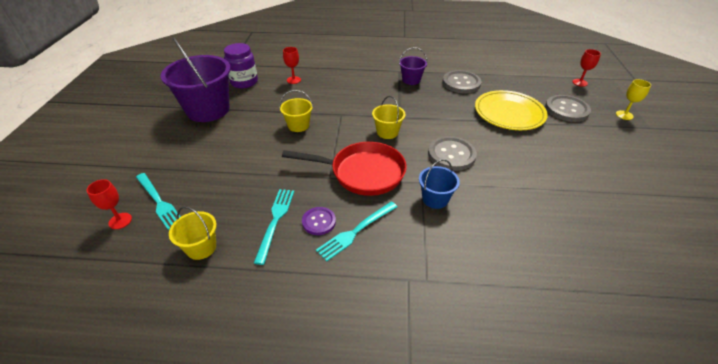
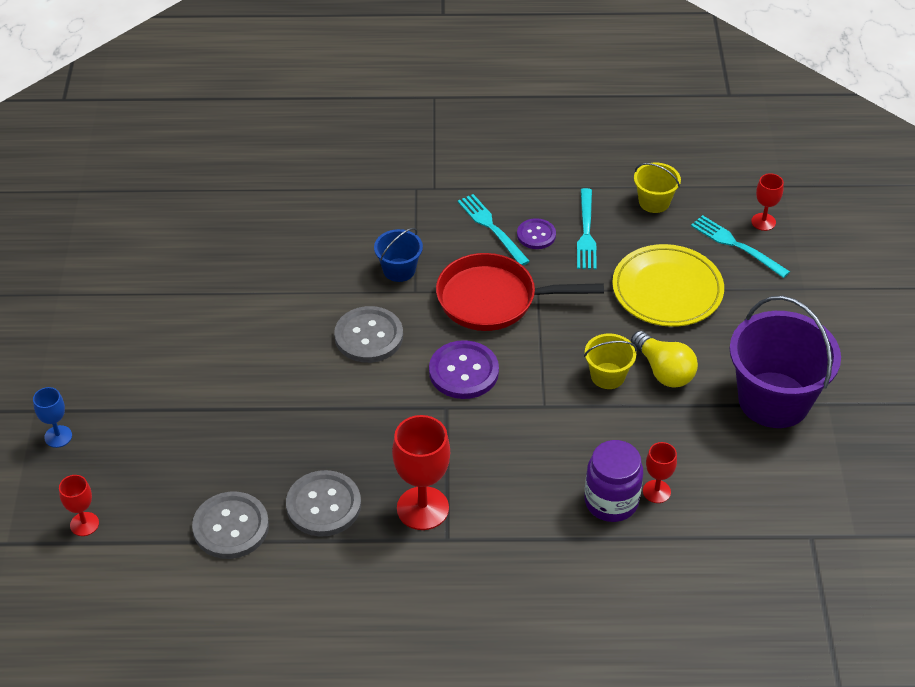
camera: 175 degrees right, 5 degrees up
(244, 82) = (750, 478): purple jar -> purple jar (611, 501)
(263, 126) = (664, 371): none -> yellow light bulb
(356, 231) = (491, 228): turquoise fork -> turquoise fork turned 75 degrees counterclockwise
(387, 132) = (463, 371): yellow bucket -> purple button
(411, 80) = (422, 508): purple bucket -> red goblet
(509, 113) = (256, 427): yellow plate -> yellow plate (667, 290)
(566, 109) = (151, 443): grey button -> grey button (231, 527)
(624, 115) = (58, 436): yellow goblet -> blue goblet

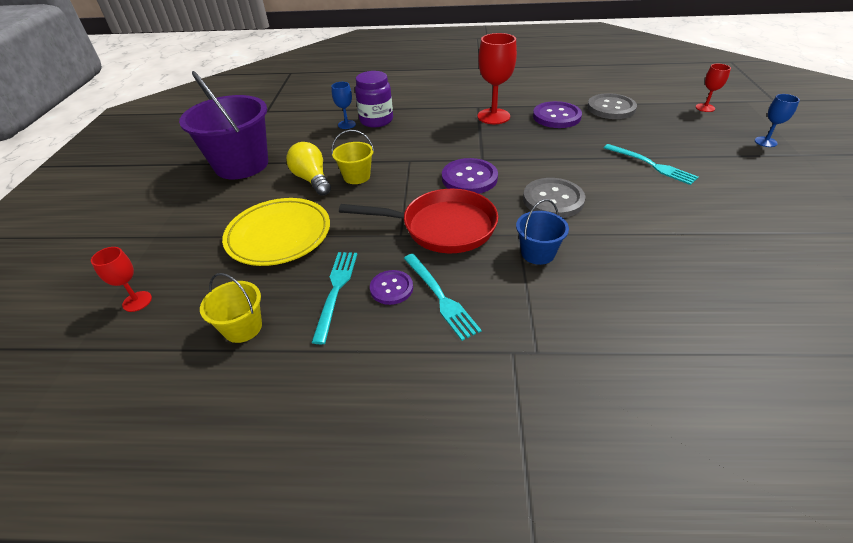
camera: 175 degrees left, 5 degrees down
(323, 505) = (556, 116): grey button -> purple button
(656, 491) = (346, 124): red goblet -> blue goblet
(736, 245) = (185, 276): turquoise fork -> turquoise fork (651, 165)

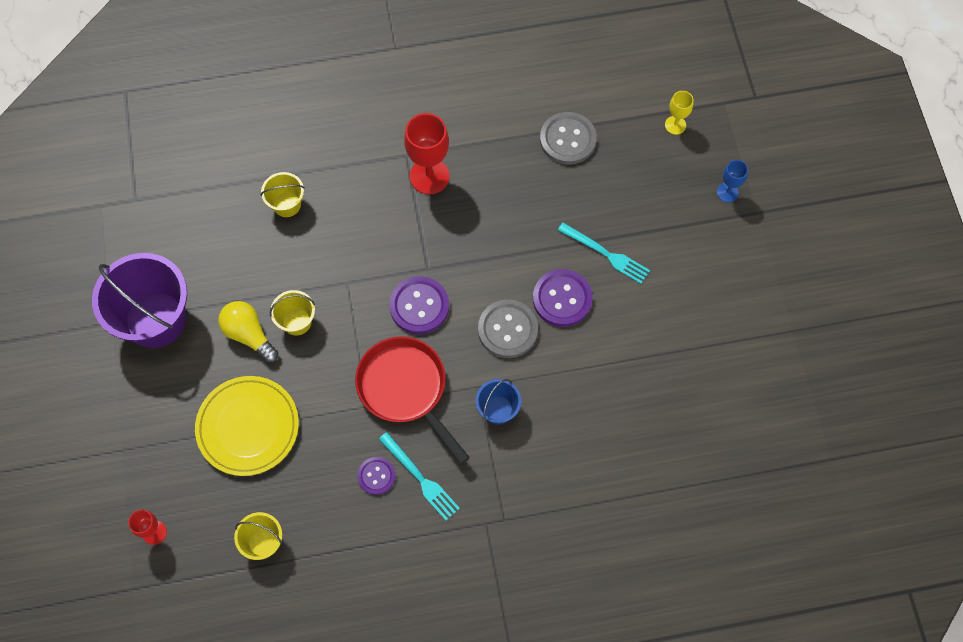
camera: 15 degrees left, 25 degrees up
(336, 290) = (328, 487): turquoise fork -> none
(346, 124) = (252, 218): blue goblet -> none
(376, 120) = (286, 204): purple jar -> yellow bucket
(442, 227) = (405, 389): red pan -> red pan turned 120 degrees counterclockwise
(556, 116) = (504, 167): purple button -> purple button (562, 299)
(705, 108) = (675, 125): red goblet -> yellow goblet

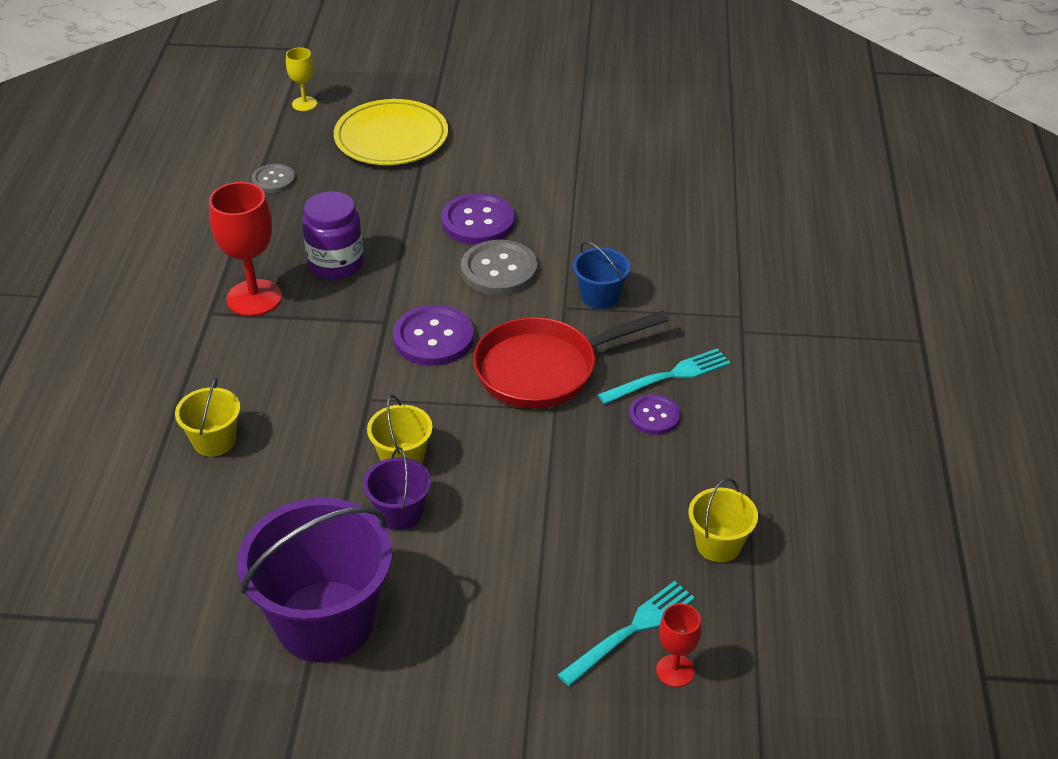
camera: 75 degrees left, 25 degrees down
(248, 427) = (542, 535): yellow plate -> yellow plate (391, 138)
(249, 335) = (399, 513): yellow light bulb -> purple bucket
(481, 216) = (336, 264): none -> purple jar
(567, 139) = (273, 180): grey button -> grey button, size x0.60
(606, 254) = (438, 180): turquoise fork -> turquoise fork (631, 631)
(727, 192) = (407, 87): blue goblet -> none

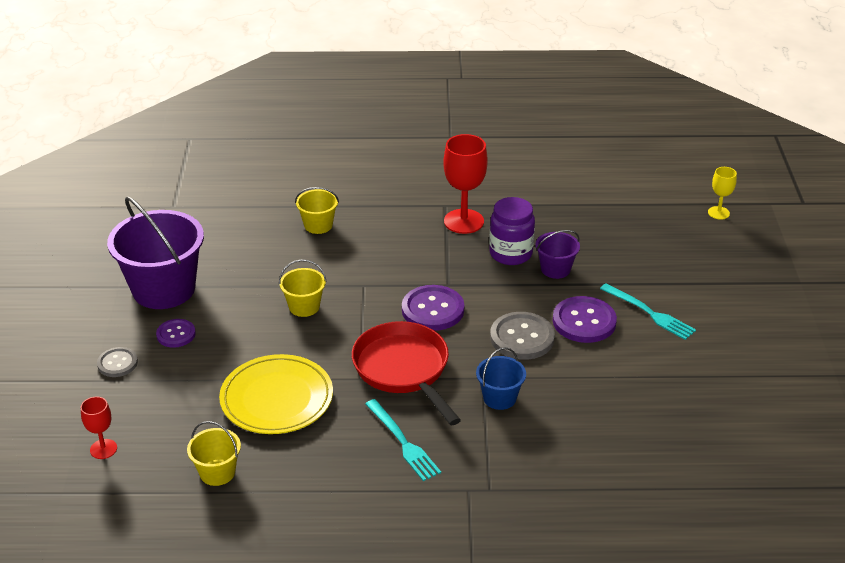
camera: 85 degrees right, 5 degrees down
(273, 180) = (607, 211): grey button -> grey button (117, 363)
(391, 138) = (687, 263): yellow plate -> yellow plate (277, 399)
(399, 513) = (253, 310): purple bucket -> purple bucket (555, 269)
(631, 631) = (140, 426): turquoise fork -> turquoise fork (649, 313)
(654, 416) = (355, 434): purple button -> purple button (176, 334)

